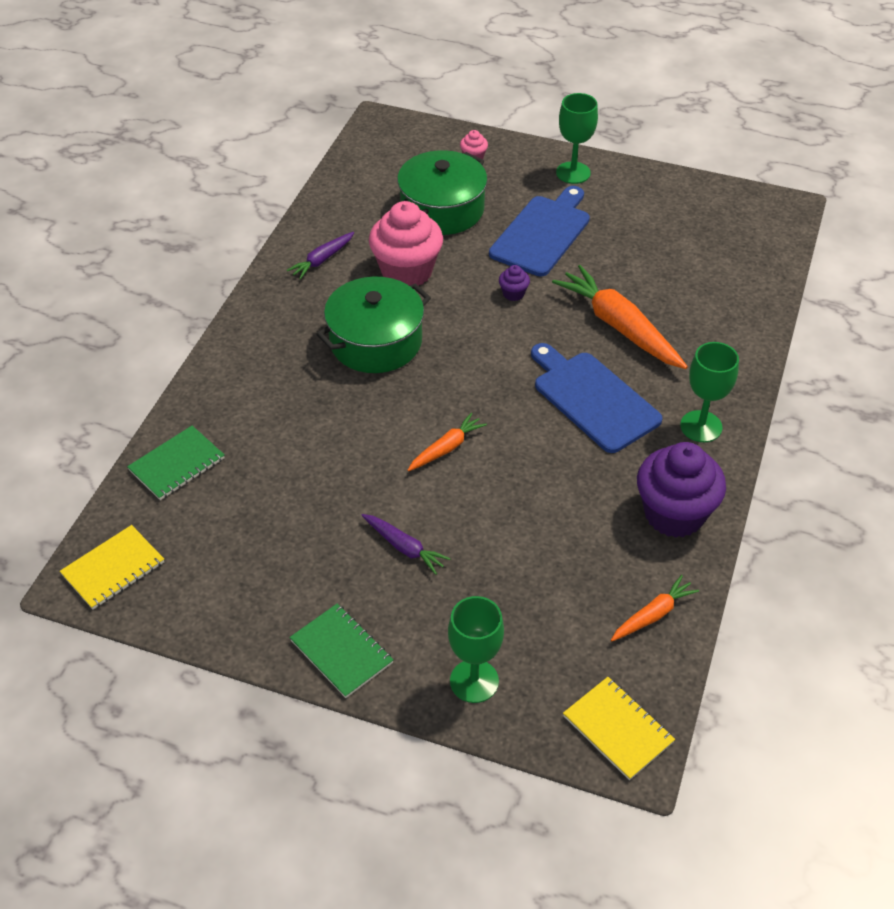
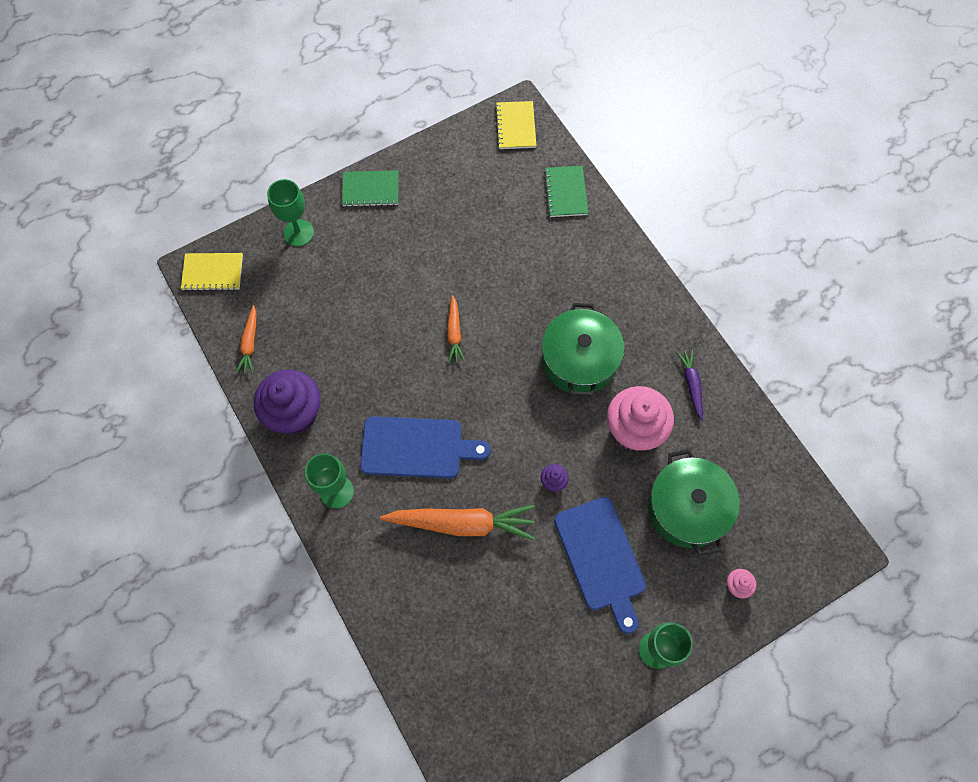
camera: 130 degrees right, 20 degrees up
(404, 547) = (405, 260): purple carrot -> none

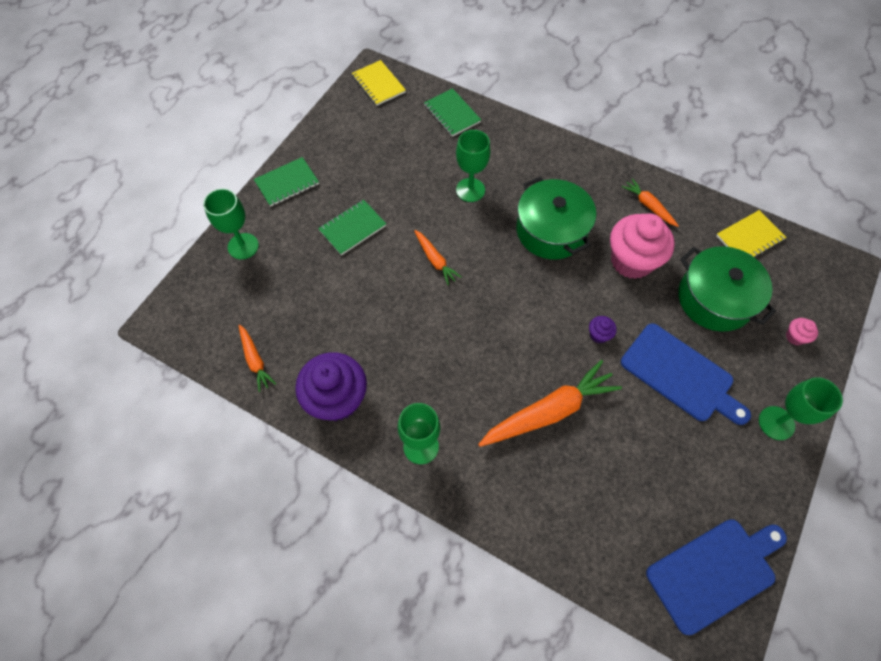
camera: 30 degrees left, 5 degrees down
(213, 272) = (181, 317): yellow notebook -> yellow notebook (749, 238)
(401, 264) = (352, 228): none -> green notebook
(416, 448) = (466, 369): blue cutting board -> blue cutting board (714, 572)
(531, 280) = (470, 190): none -> green goblet
(691, 385) = (648, 206): purple carrot -> orange carrot

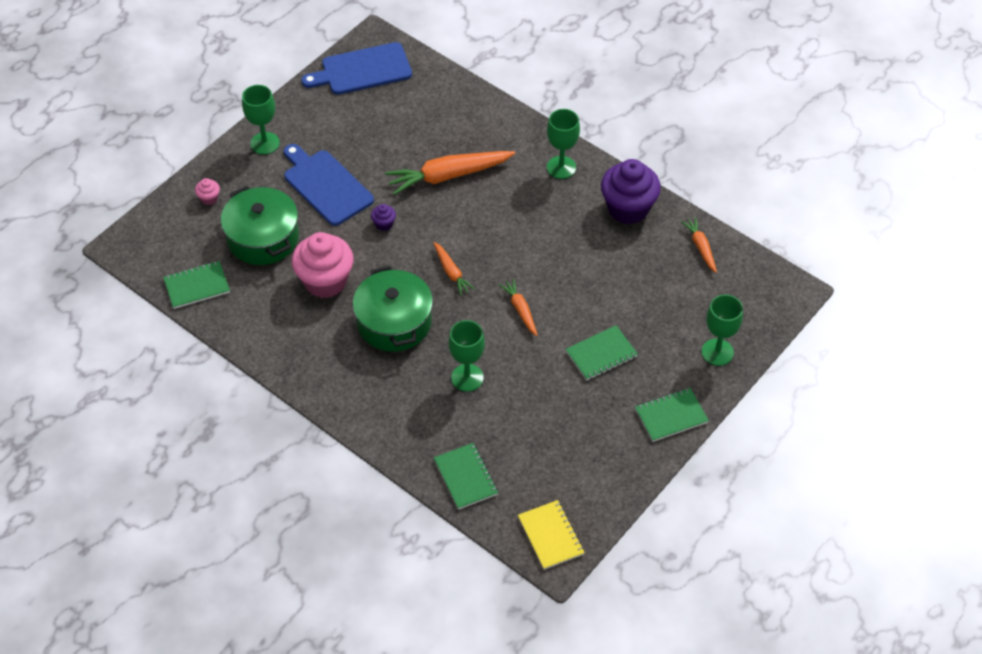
camera: 170 degrees left, 10 degrees down
(648, 206) = (282, 332): orange carrot -> orange carrot (451, 272)
(749, 238) = (197, 286): yellow notebook -> green notebook

